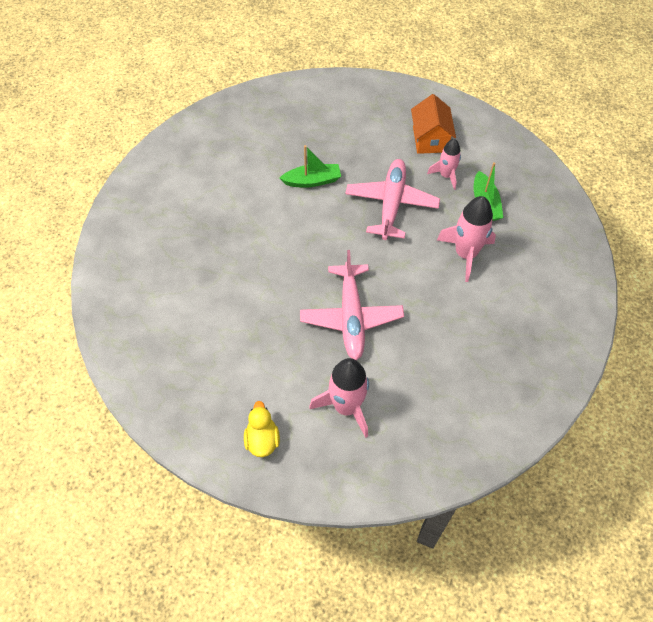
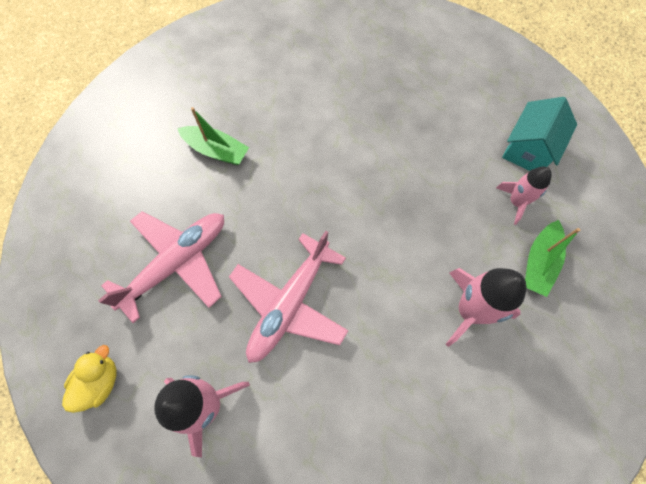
camera: 35 degrees right, 10 degrees up
(312, 181) = (365, 126): green boat -> green boat (216, 150)
(391, 204) = (429, 200): pink plane -> pink plane (176, 263)
(430, 139) = (529, 149): orange house -> turquoise house

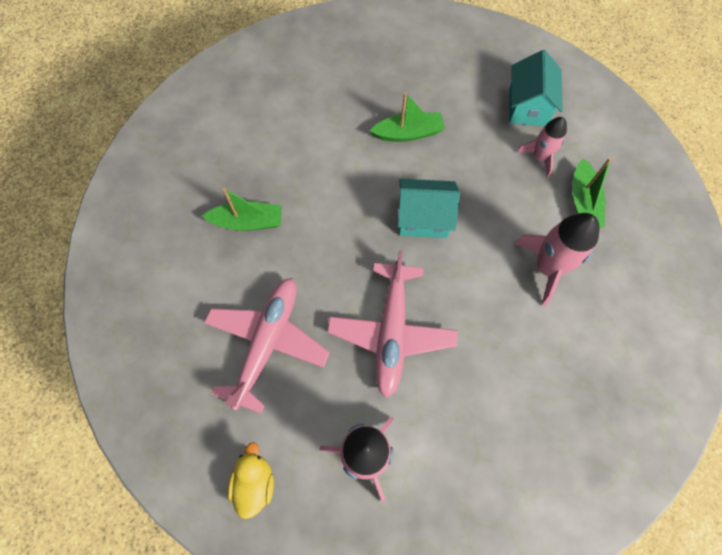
camera: 25 degrees left, 0 degrees up
(373, 212) = (423, 218): none -> turquoise house
(399, 129) = (408, 133): none -> green boat

